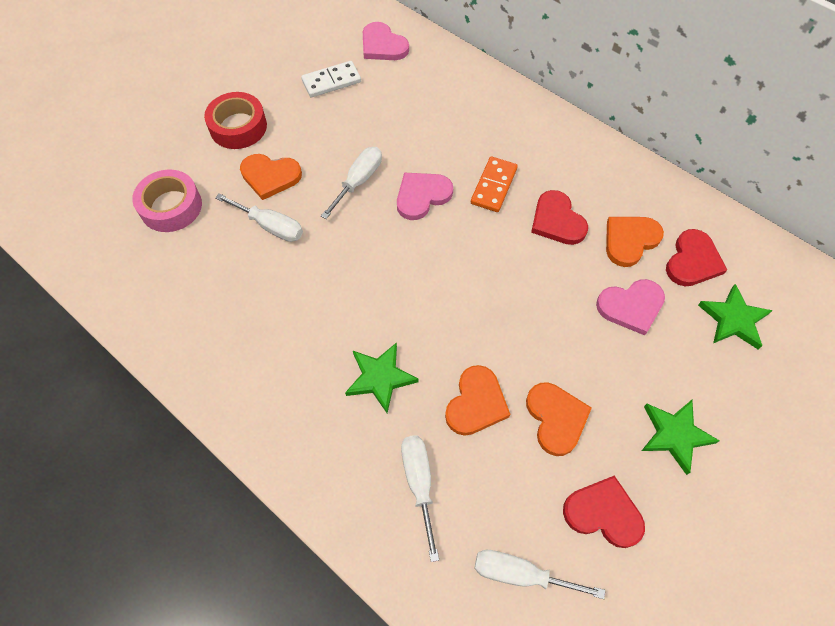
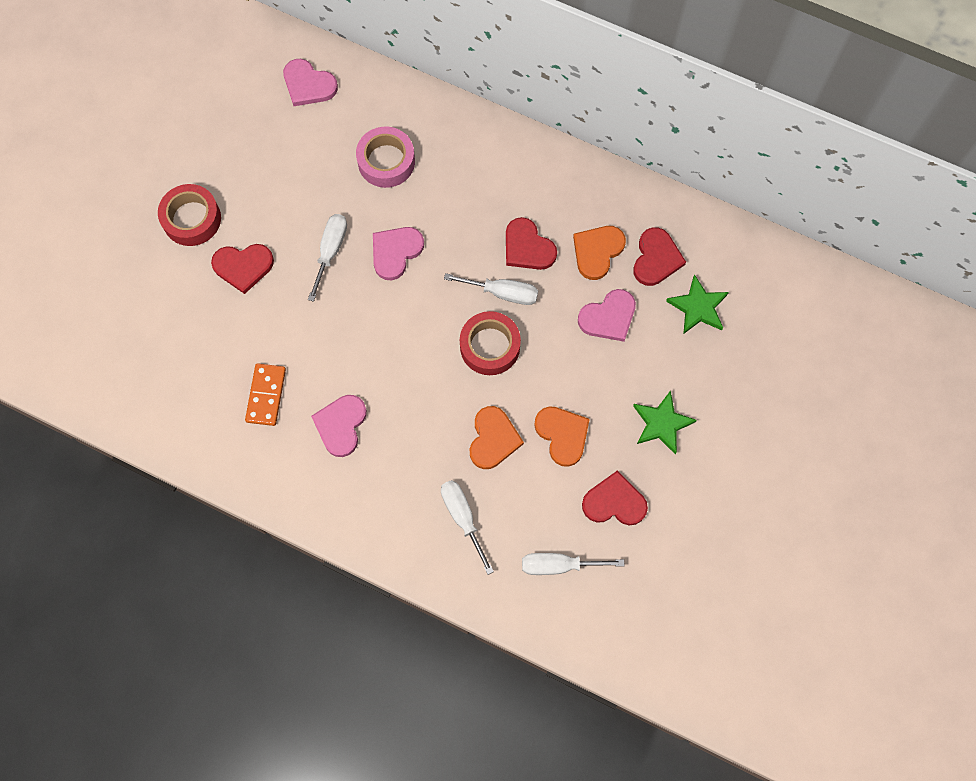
camera: 15 degrees left, 10 degrees up
(171, 206) = (158, 322): pink tape -> pink tape (386, 161)
(270, 176) = (243, 267): orange heart -> red heart
(270, 226) = (262, 319): white screwdriver -> white screwdriver (503, 293)
(315, 347) = (341, 425): none -> pink heart
(331, 81) = (269, 142): white domino -> none
(380, 378) = (406, 438): green star -> none
(493, 186) = (460, 225): orange domino -> orange domino (266, 395)
(495, 306) = (490, 346): none -> red tape

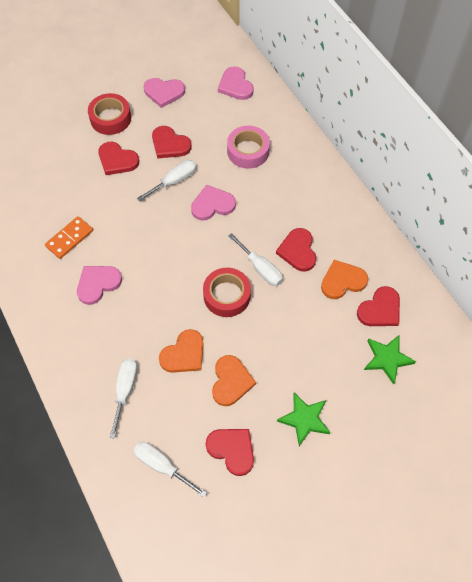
camera: 35 degrees right, 10 degrees down
(289, 209) = (170, 144): none -> red heart
(608, 317) = (319, 326): pink heart -> pink heart (164, 92)

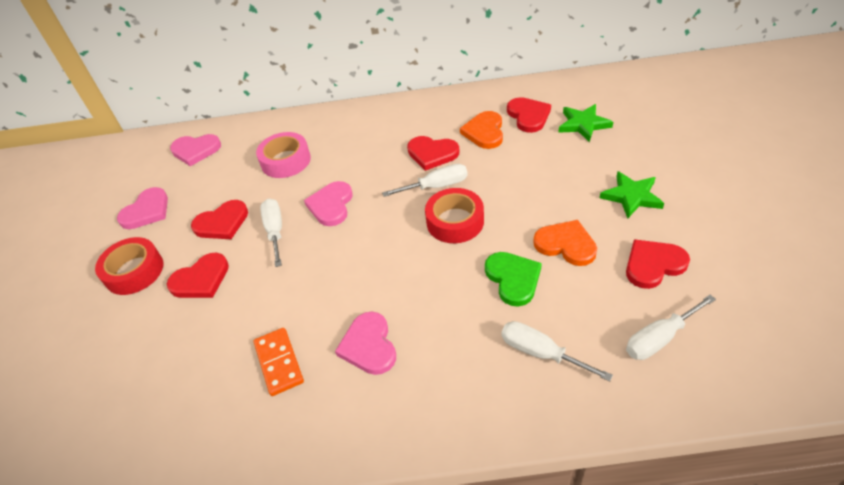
camera: 60 degrees left, 15 degrees down
(184, 354) = (513, 279): orange heart -> green heart

